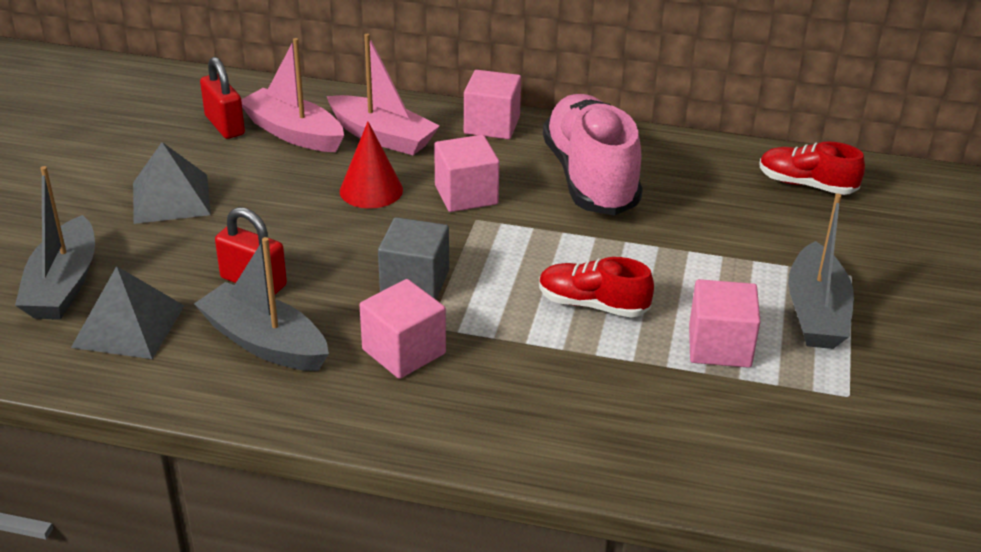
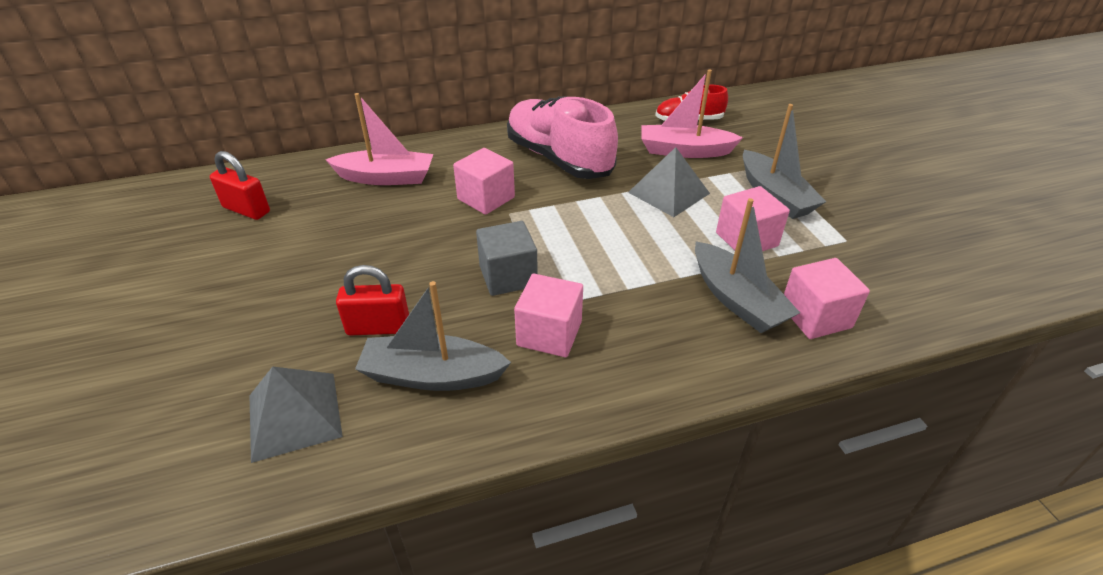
camera: 30 degrees left, 5 degrees up
(64, 285) = (197, 404): grey boat -> grey boat (736, 299)
(171, 198) = (245, 285): grey pyramid -> grey pyramid (669, 193)
(294, 133) = (312, 197): pink boat -> pink boat (684, 151)
(371, 190) = (412, 219): red cone -> none
(492, 125) = (459, 145): pink cube -> pink cube (815, 316)
(592, 305) = (644, 243): red shoe -> none

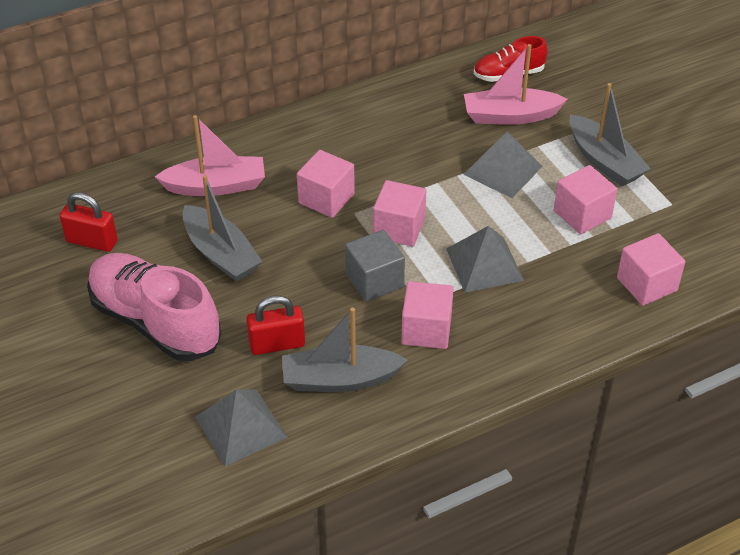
camera: 10 degrees left, 5 degrees up
(549, 231) = (399, 228): none -> pink cube
(558, 159) = (385, 141): pink shoe -> pink shoe (155, 322)
(631, 274) = (484, 264): none -> grey pyramid
(736, 299) = (579, 277): grey boat -> grey boat (220, 254)

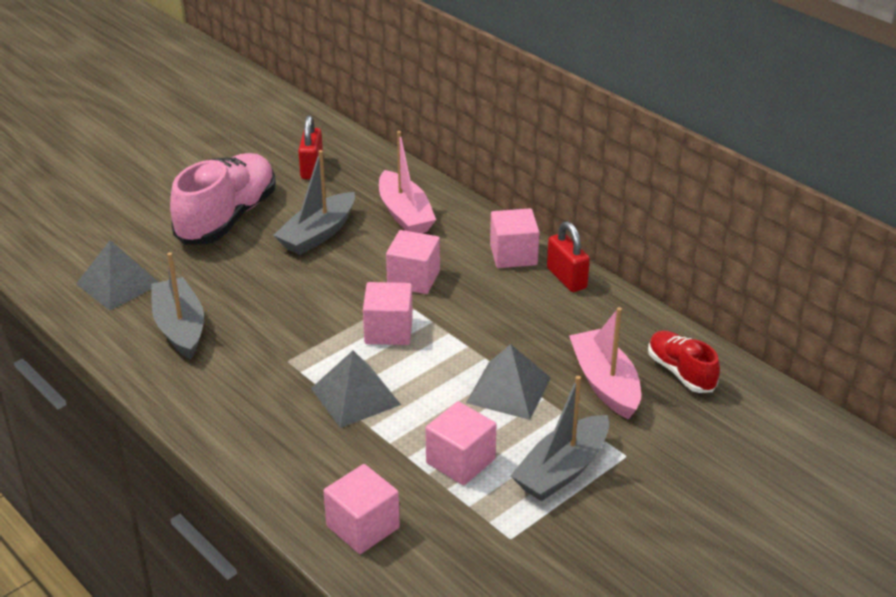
camera: 75 degrees right, 10 degrees down
(277, 344) = (215, 285): red padlock -> red padlock (566, 278)
(374, 280) = (310, 327): grey cube -> none
(426, 330) = (253, 370): pink cube -> pink cube (513, 255)

